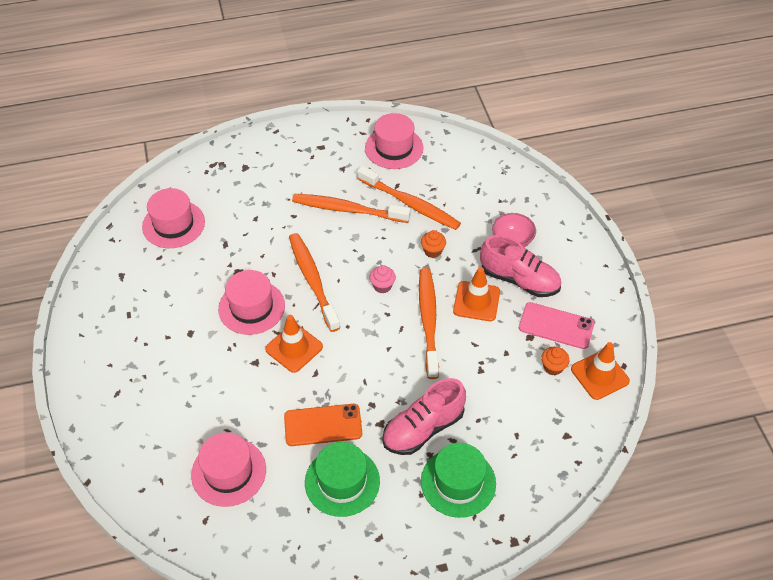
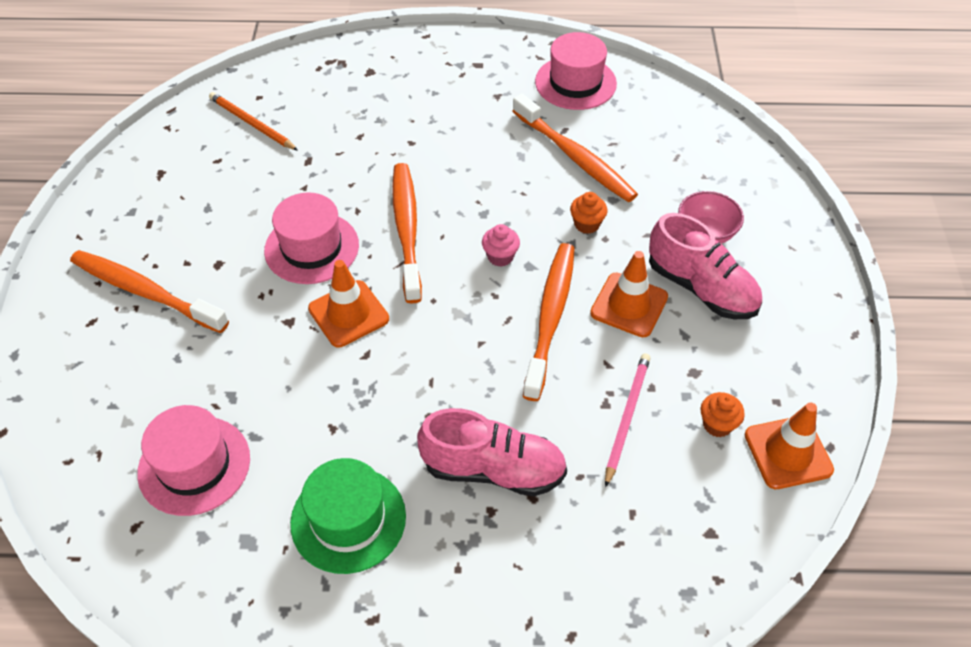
camera: 15 degrees right, 0 degrees up
(173, 224) = (252, 123): pink hat -> orange pencil
(323, 425) = (350, 430): orange phone -> none
(348, 210) = (486, 148): orange toothbrush -> orange toothbrush (145, 292)
(423, 428) = (493, 469): pink shoe -> pink shoe turned 150 degrees counterclockwise
(458, 482) = (520, 564): green hat -> none
(496, 376) = (627, 417): none -> pink pencil
(556, 326) = (739, 365): pink phone -> none

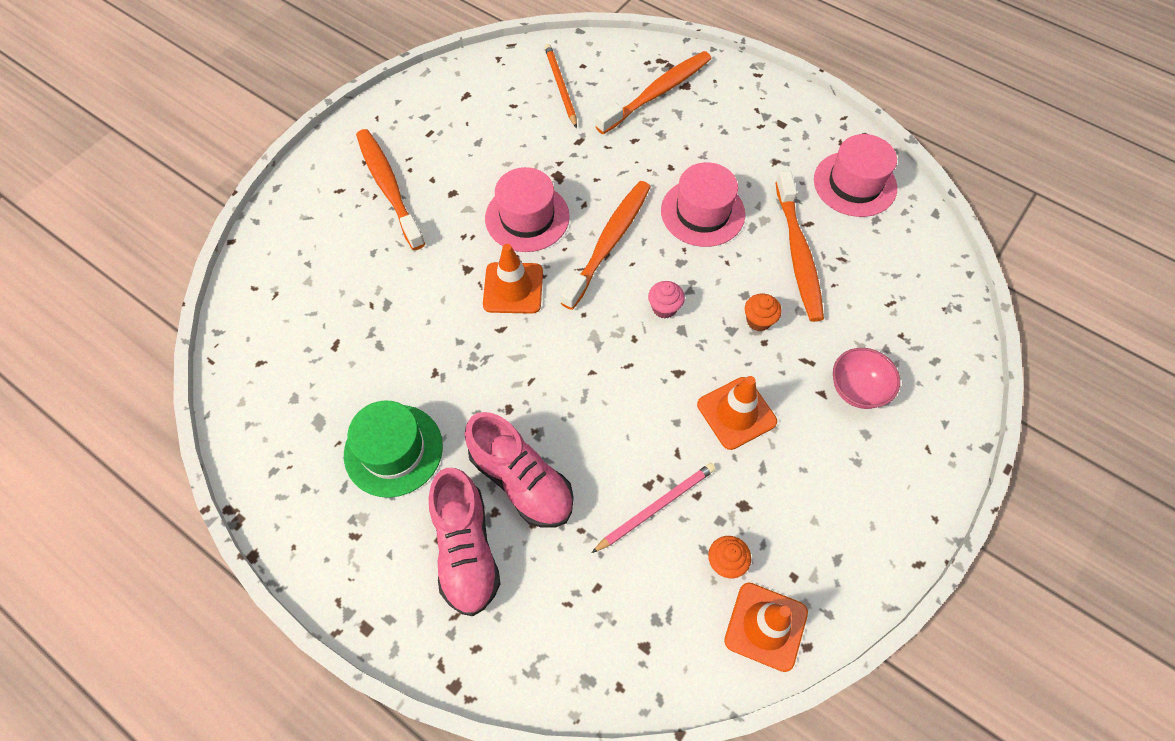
camera: 35 degrees right, 10 degrees up
(194, 465) = (326, 342): pink hat -> pink hat (702, 212)
(550, 317) = (663, 384): orange toothbrush -> orange toothbrush (657, 93)
(701, 288) = (811, 436): pink shoe -> pink shoe (466, 549)

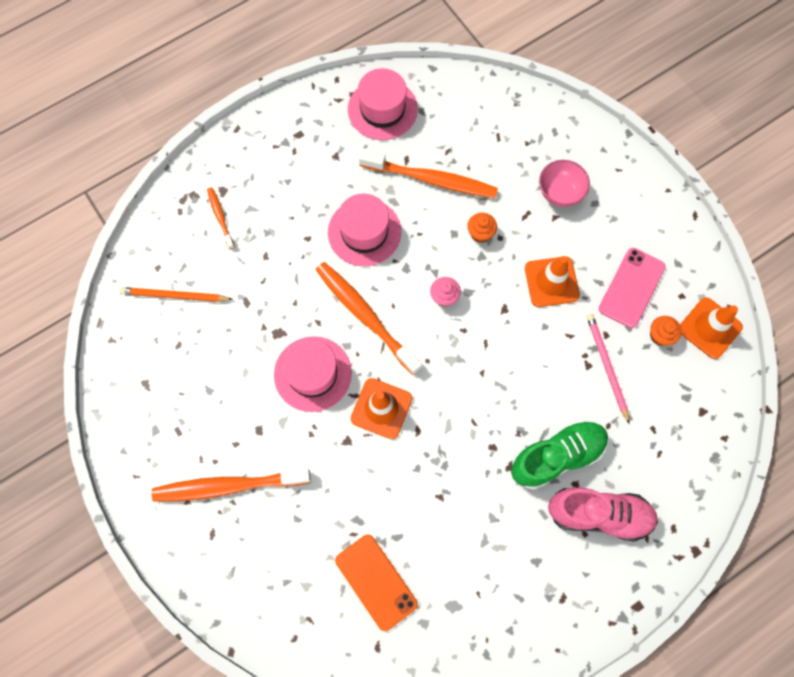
camera: 70 degrees left, 10 degrees up
(327, 340) = (376, 582): none -> orange phone
(393, 450) = (499, 549): green hat -> none
(521, 481) = (557, 456): pink shoe -> green shoe
(657, 93) = (220, 217): orange toothbrush -> orange toothbrush, size x0.49
(774, 509) = (631, 287): none -> pink phone

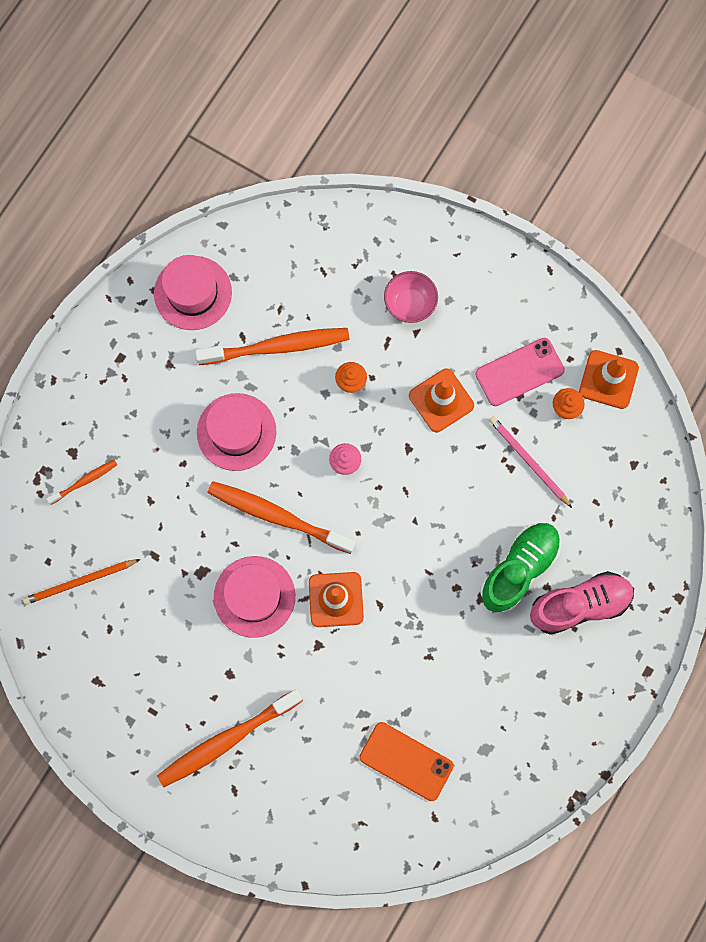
camera: 25 degrees left, 5 degrees up
(220, 217) = (84, 481): orange toothbrush -> orange toothbrush turned 105 degrees clockwise
(631, 287) = (519, 372): pink phone -> pink phone turned 60 degrees clockwise

